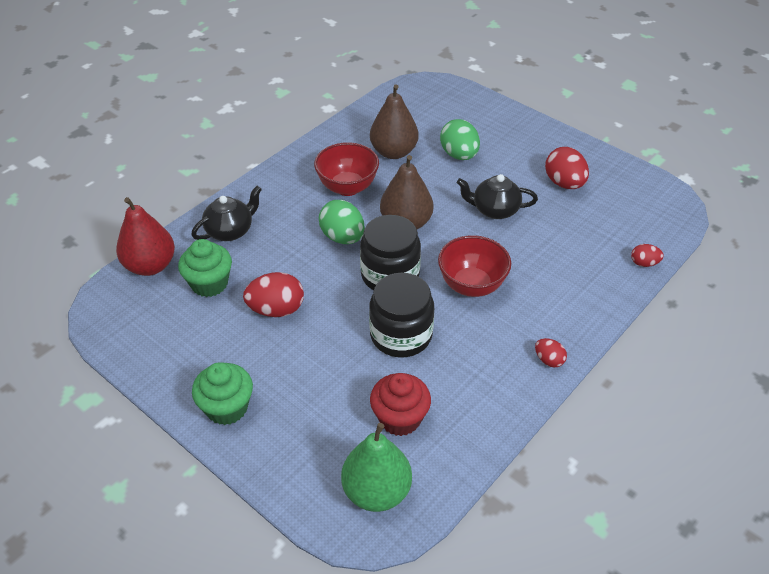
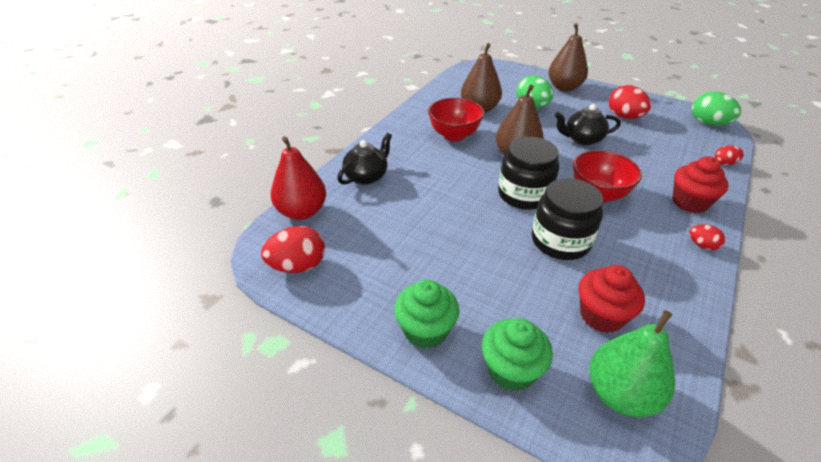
camera: 10 degrees left, 5 degrees down
(209, 284) = (364, 220): green cupcake -> green cupcake (511, 370)
(276, 309) = (436, 234): red egg -> red egg (298, 266)
(342, 237) = (468, 171): green egg -> green egg (708, 123)
(514, 130) = (564, 87): none -> brown pear
(569, 308) = (689, 202): none -> red cupcake

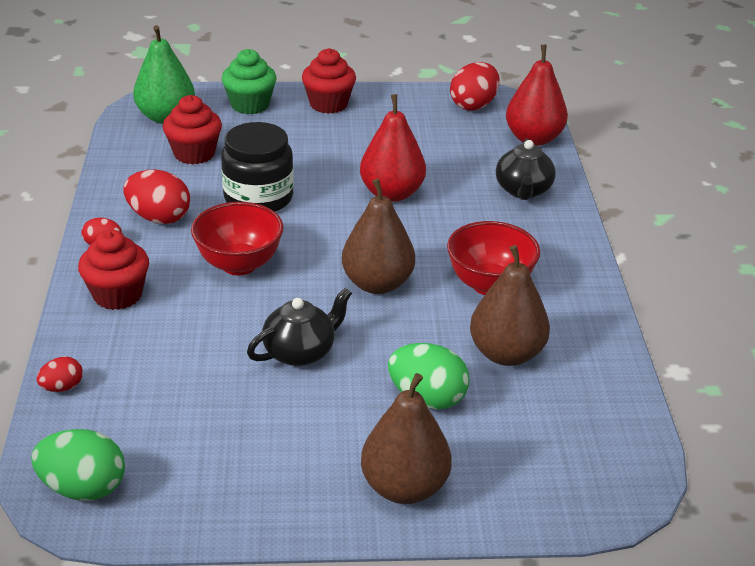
camera: 145 degrees right, 5 degrees down
(425, 330) = (328, 104): green cupcake -> red cupcake
(456, 207) = (392, 193): none -> red pear
(524, 194) = (328, 233): black jar -> none
(624, 117) = (249, 440): red egg -> red egg (159, 218)

